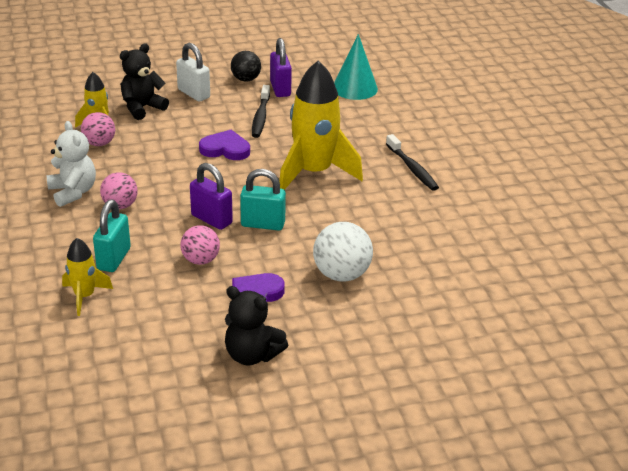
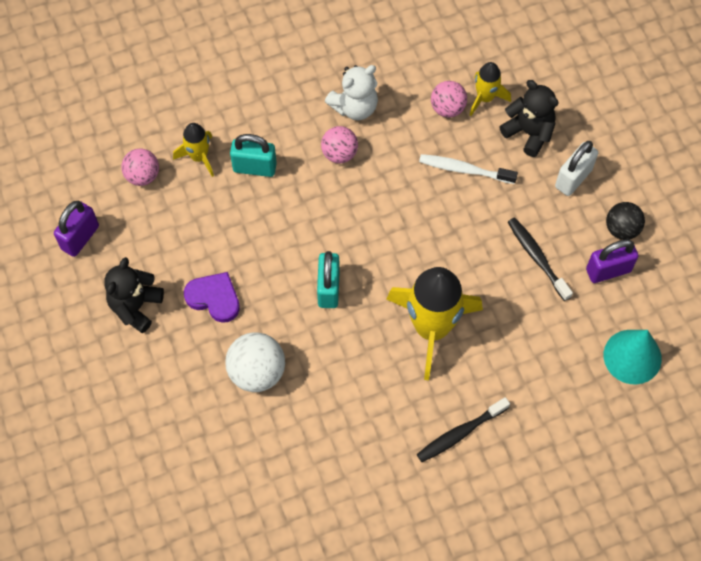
camera: 85 degrees right, 30 degrees up
(165, 141) = (464, 169): none -> white toothbrush
(200, 260) = (263, 241): pink ball -> pink ball (142, 175)
(211, 219) = (329, 240): purple padlock -> purple padlock (80, 237)
(225, 149) = (461, 231): purple heart -> none
(260, 117) = (537, 257): black toothbrush -> black toothbrush turned 60 degrees clockwise

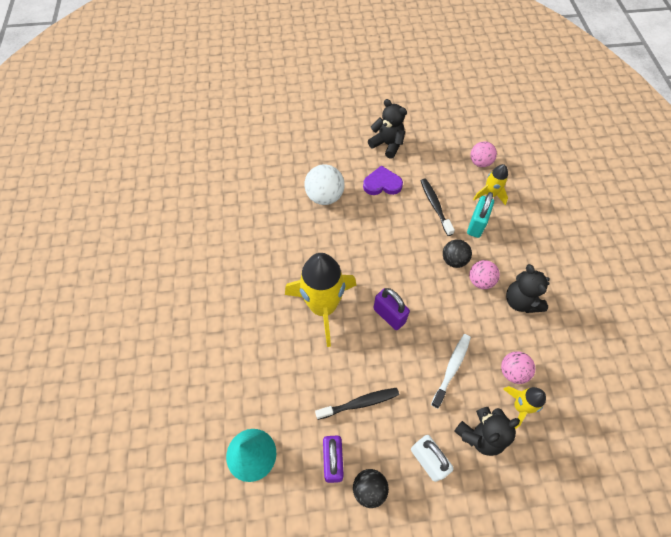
camera: 105 degrees right, 5 degrees down
(80, 237) = (441, 126): purple padlock -> purple padlock (389, 315)
(214, 298) = (382, 184): purple heart -> purple heart turned 135 degrees counterclockwise
(317, 187) = (454, 260): none -> black ball
(328, 288) = (371, 249): turquoise padlock -> none
(354, 107) = (521, 301): white teddy bear -> black teddy bear
(460, 433) = (239, 304): black toothbrush -> black toothbrush (435, 206)

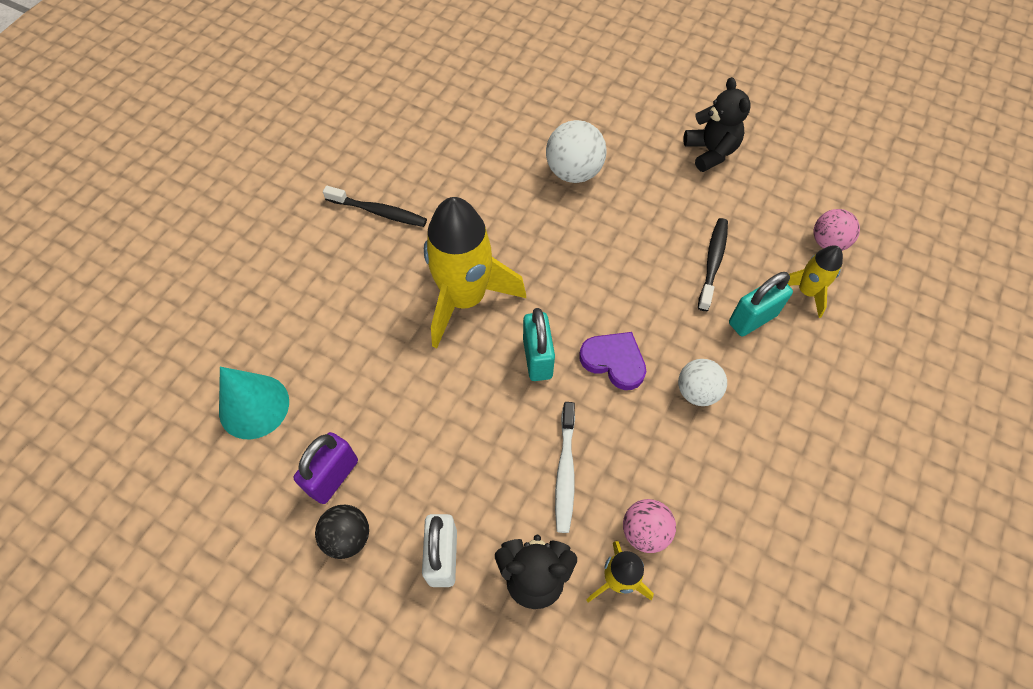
camera: 35 degrees right, 0 degrees up
(360, 403) = (417, 435): black toothbrush -> black toothbrush (379, 212)
(382, 184) = (662, 197): purple heart -> purple heart (614, 361)
(389, 315) = (537, 358): purple padlock -> turquoise padlock
(452, 368) = (565, 472): white toothbrush -> white toothbrush turned 120 degrees clockwise
(454, 260) = (681, 344): black ball -> none
(480, 281) = (697, 392): pink ball -> white ball
(521, 301) = (734, 452): black teddy bear -> none

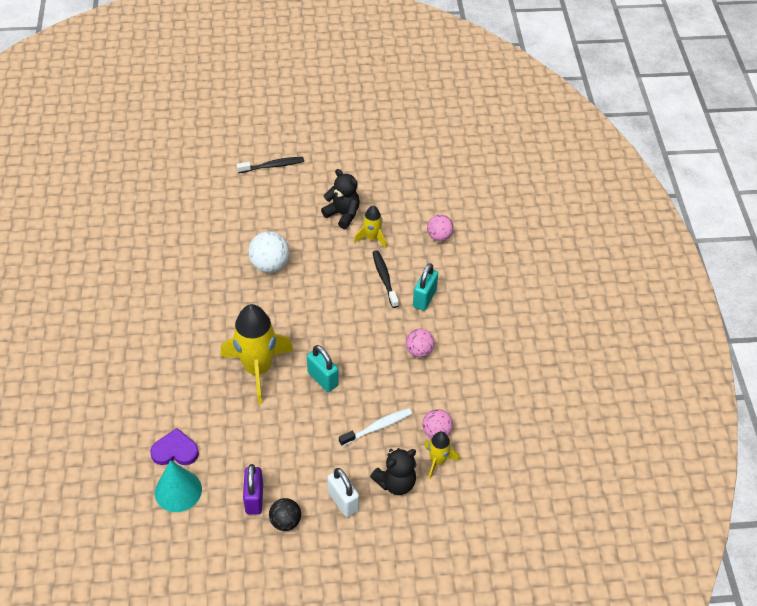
camera: 35 degrees left, 10 degrees down
(379, 212) = (166, 347): black toothbrush -> black toothbrush (273, 166)
(565, 472) = (377, 427): white toothbrush -> white toothbrush turned 90 degrees counterclockwise
(614, 361) = (365, 358): purple heart -> purple heart (175, 451)
(697, 392) = (419, 351): white ball -> pink ball
(806, 292) = (443, 269): yellow rocket -> yellow rocket (372, 238)

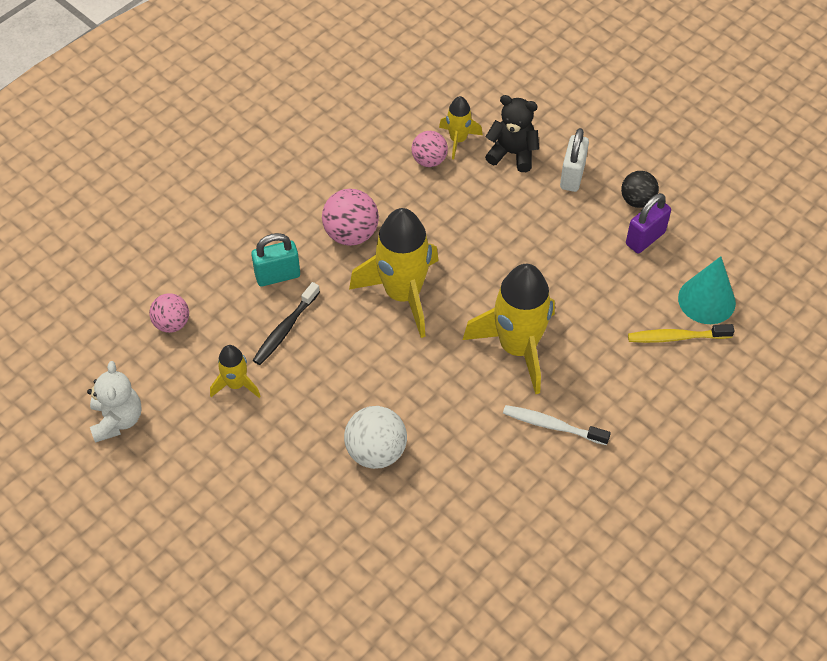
camera: 130 degrees left, 5 degrees up
(175, 451) = (676, 337): purple heart -> yellow toothbrush
(273, 166) = (214, 587): black toothbrush -> none
(323, 379) = (468, 285): turquoise padlock -> none
(343, 214) = (226, 441): black teddy bear -> none
(351, 344) = (402, 294): none -> yellow rocket
(377, 427) = (472, 205): white toothbrush -> white toothbrush (552, 425)
(401, 184) = (117, 420): none -> white teddy bear
(419, 351) = (351, 234): pink ball -> pink ball, size x1.50

